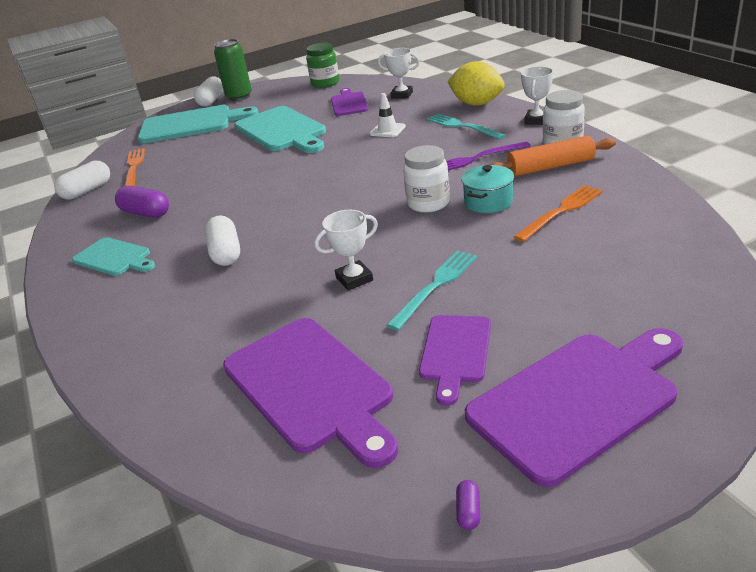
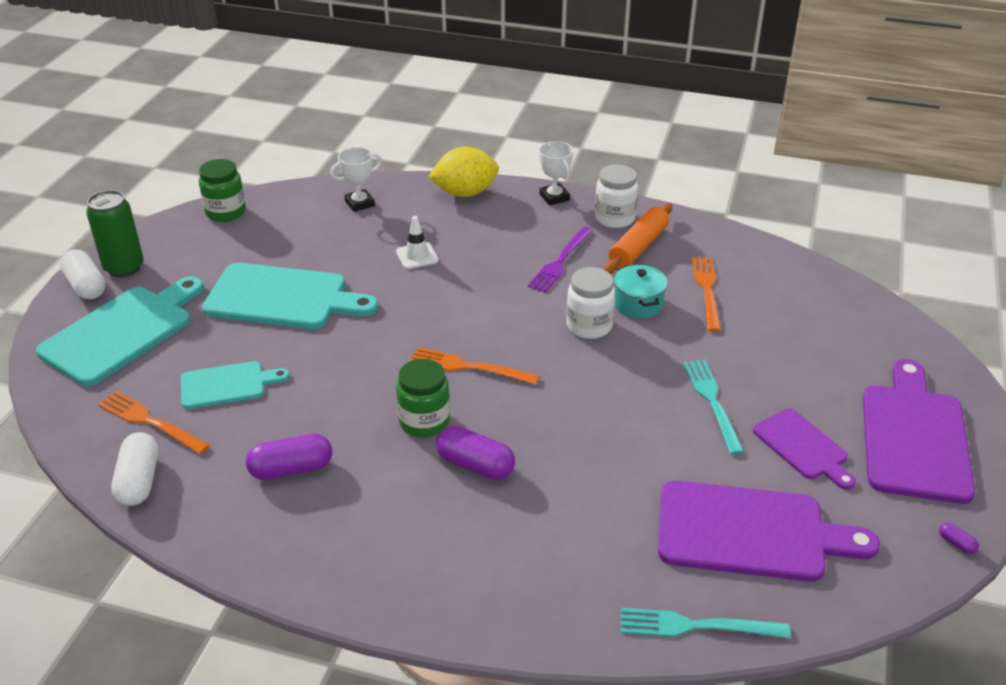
camera: 50 degrees left, 5 degrees up
(114, 258) = (353, 534): turquoise cutting board -> turquoise cutting board (227, 385)
(226, 253) = (475, 465): white capsule -> purple capsule
(241, 218) = (424, 422): none -> green jar
(314, 199) = (468, 367): none -> orange fork
(349, 103) = (309, 233): purple cutting board -> none
(354, 279) = (640, 428): white trophy -> none
(462, 126) = (491, 226): turquoise fork -> turquoise fork (696, 626)

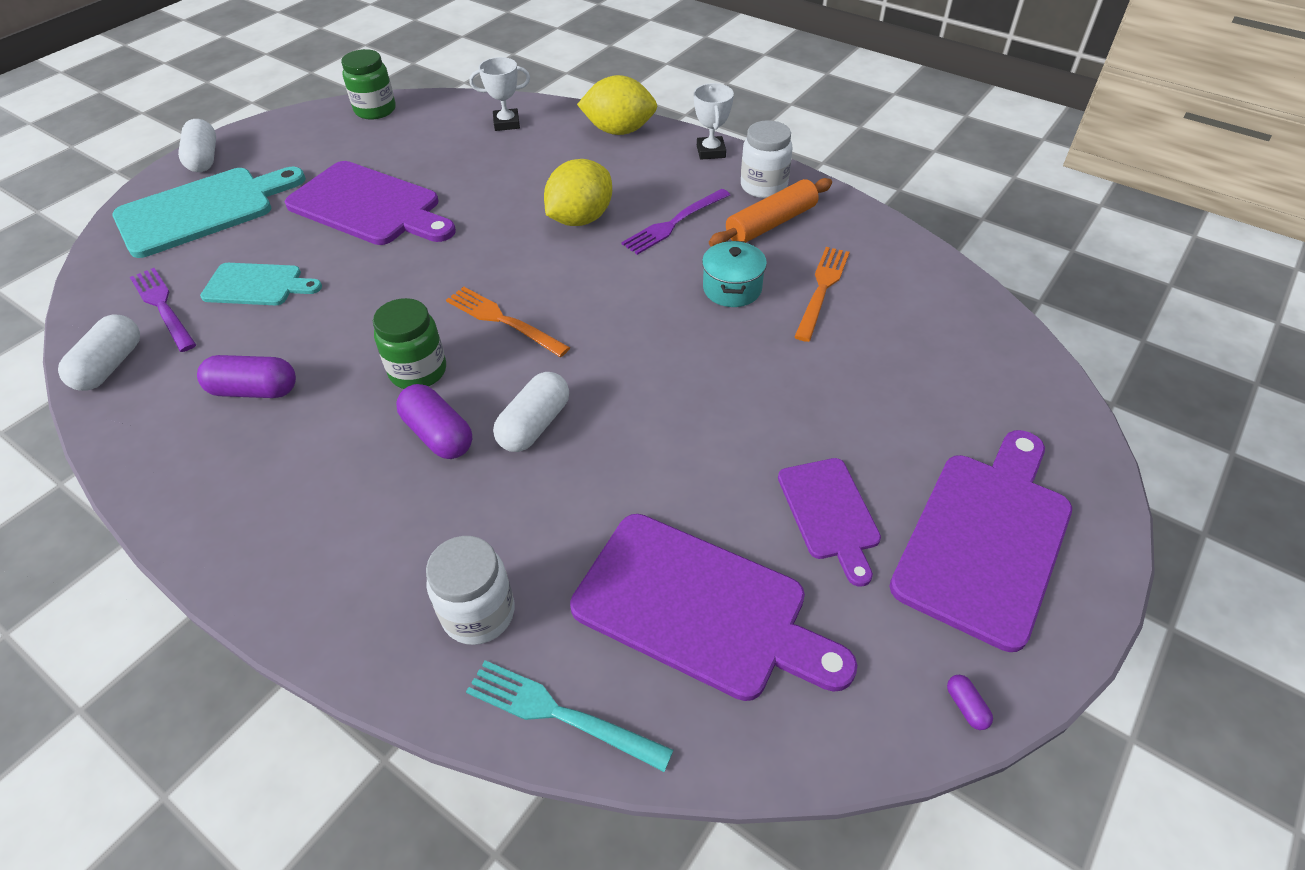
camera: 20 degrees right, 10 degrees up
(124, 267) = (249, 147): green can -> none
(150, 421) = (163, 306): orange fork -> purple fork
(283, 298) = (369, 206): turquoise cutting board -> purple cutting board
(417, 256) = (527, 188): white traffic cone -> none
(480, 273) = (580, 219): none -> yellow lemon
(548, 439) = (534, 425): none -> white capsule
(589, 326) = (661, 303): white jar -> white jar (478, 613)
(712, 401) = (750, 426): turquoise fork -> none

